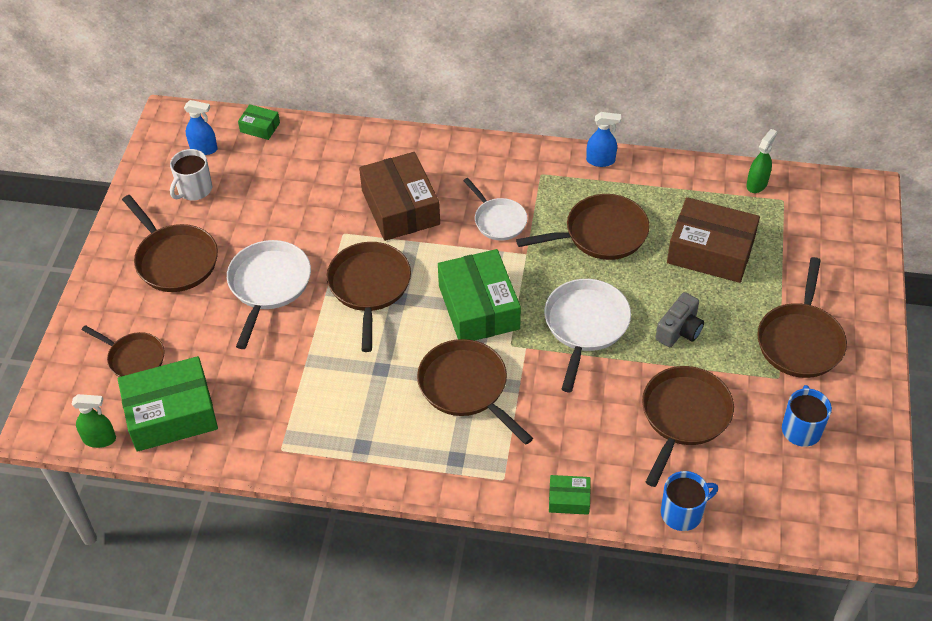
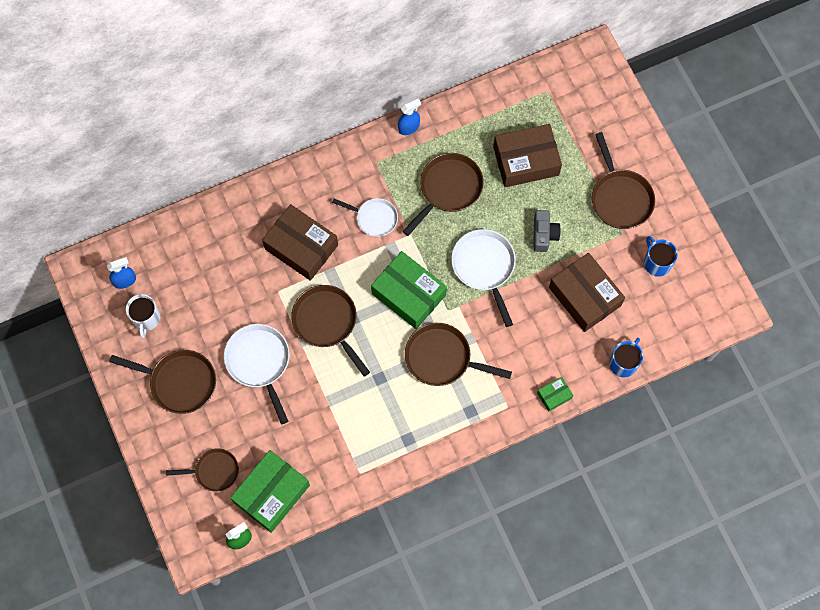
camera: 35 degrees left, 20 degrees up
(260, 127) = (151, 238): green box -> none
(684, 416) = (584, 296): brown pan -> brown box
(757, 184) = (522, 87): green spray bottle -> none

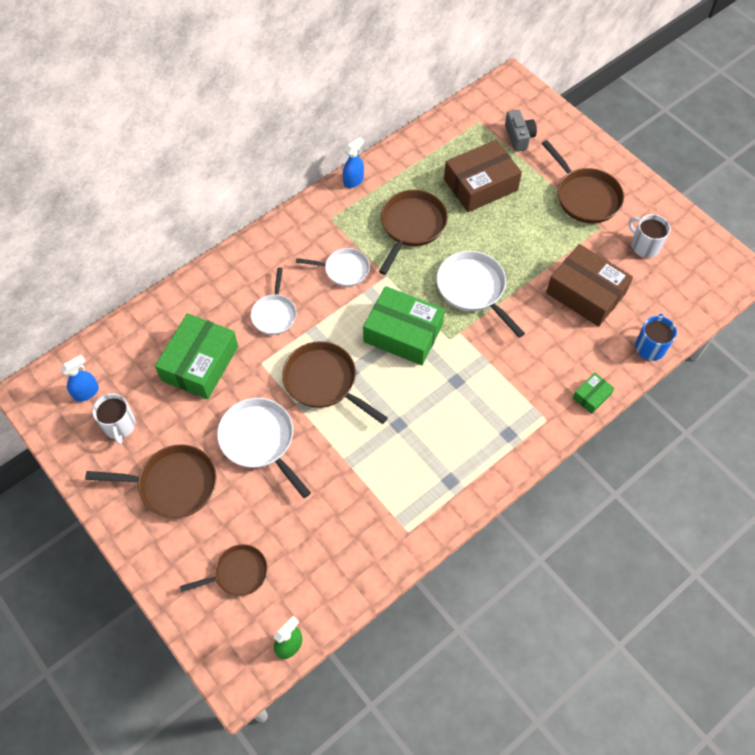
camera: 15 degrees left, 10 degrees down
(271, 493) = (312, 581): green box -> green box (200, 363)
(301, 247) = (274, 314): brown box -> white pan
(442, 358) = (459, 387): brown pan -> none
(544, 234) = (522, 246): grey camera -> grey camera (519, 137)
(656, 262) = (644, 246): blue mug -> white mug

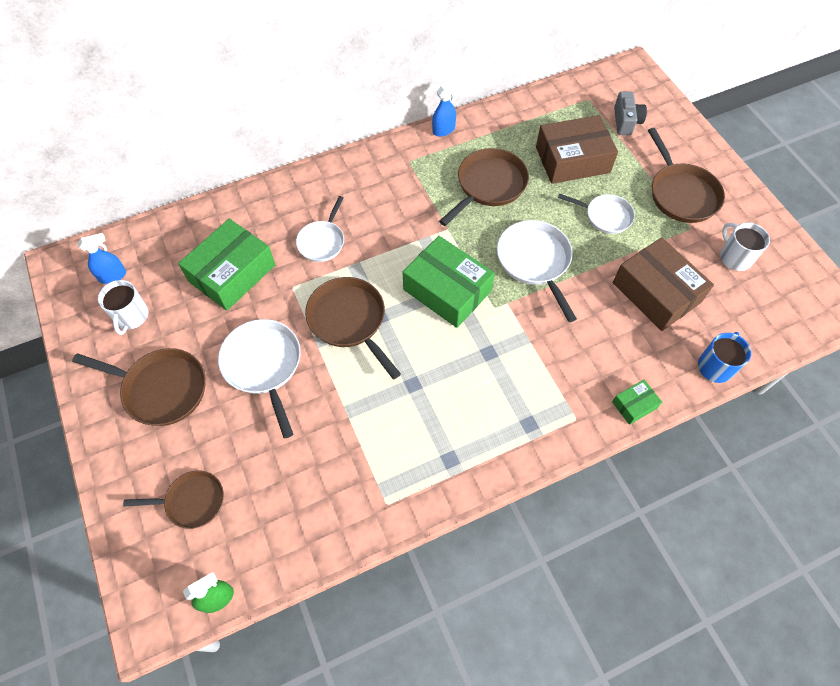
camera: 15 degrees right, 0 degrees up
(344, 270) = (406, 213): white pan -> white pan (605, 216)

